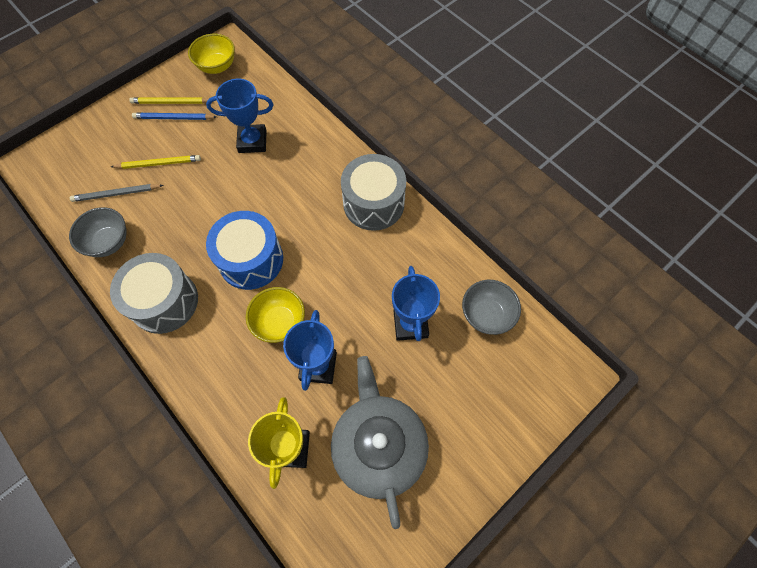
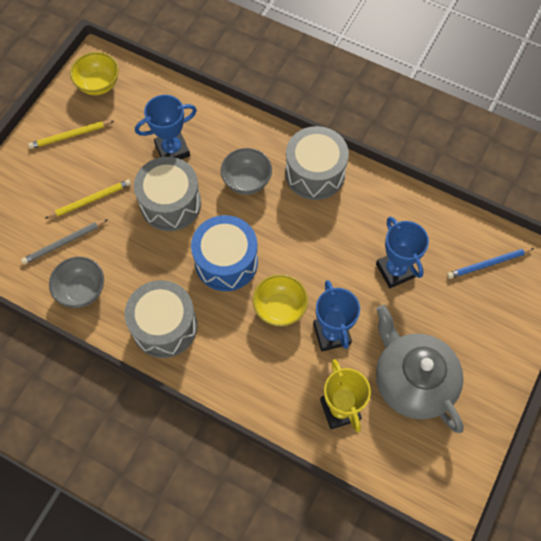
camera: 20 degrees left, 0 degrees up
(173, 118) = (82, 150): blue pencil -> blue pencil (488, 264)
(227, 189) = (170, 203): none -> grey drum
(486, 315) = (456, 240): grey bowl -> grey bowl (247, 181)

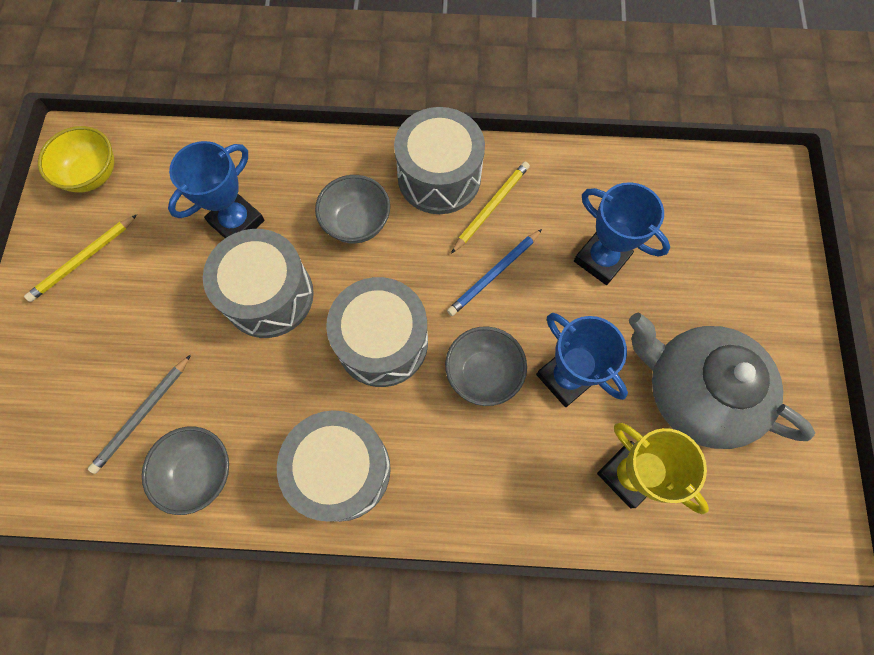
camera: 25 degrees left, 5 degrees up
(90, 200) = (153, 337): yellow pencil -> yellow pencil (491, 207)
(226, 262) = (382, 342): blue drum -> grey drum
(280, 308) = (483, 373): yellow bowl -> grey bowl
(488, 264) = (705, 203): blue pencil -> blue pencil (494, 274)

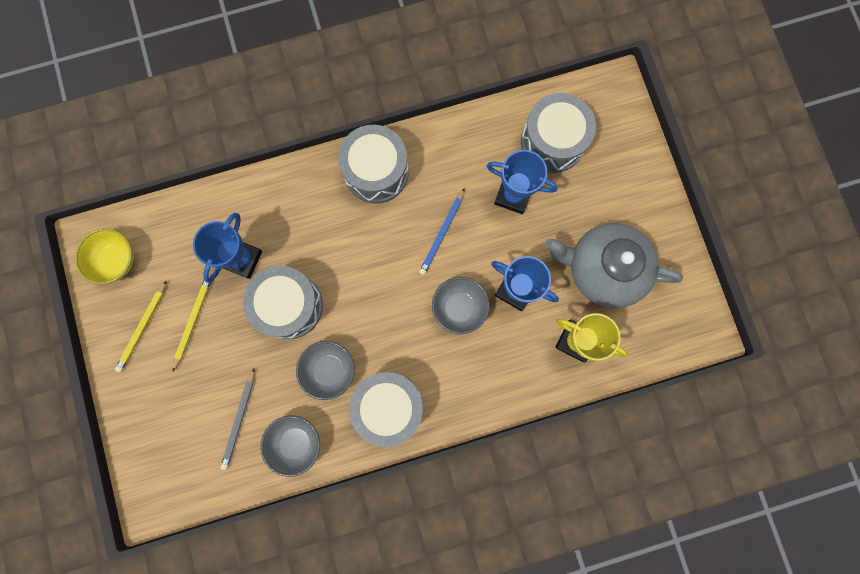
camera: 20 degrees left, 10 degrees up
(357, 223) = (330, 229): grey bowl -> grey bowl (329, 370)
(382, 342) = (382, 310): grey drum -> grey drum (552, 142)
(491, 207) = (422, 183): yellow pencil -> yellow pencil (193, 321)

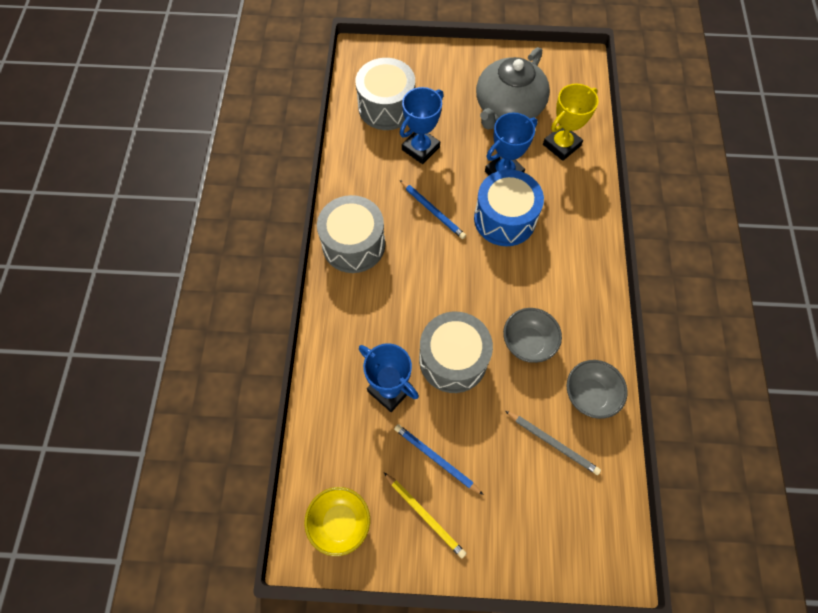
camera: 70 degrees left, 15 degrees down
(193, 321) = (436, 459): yellow pencil -> blue pencil
(389, 406) = (577, 302): grey drum -> none
(459, 308) = (504, 219): grey bowl -> blue drum

